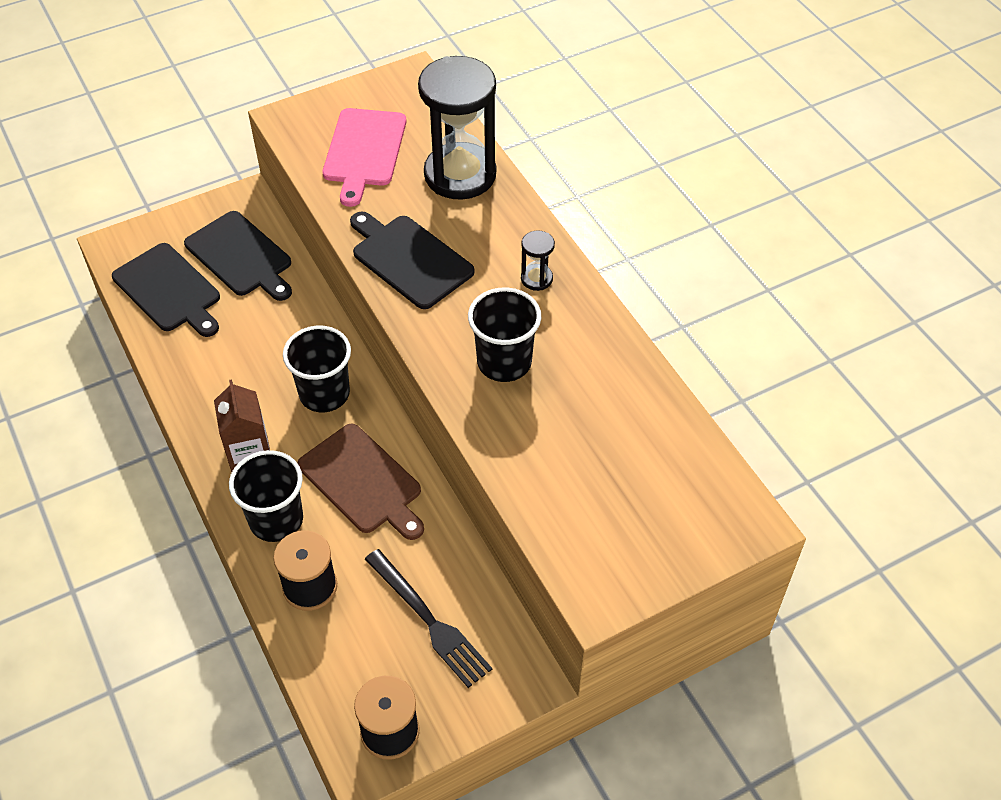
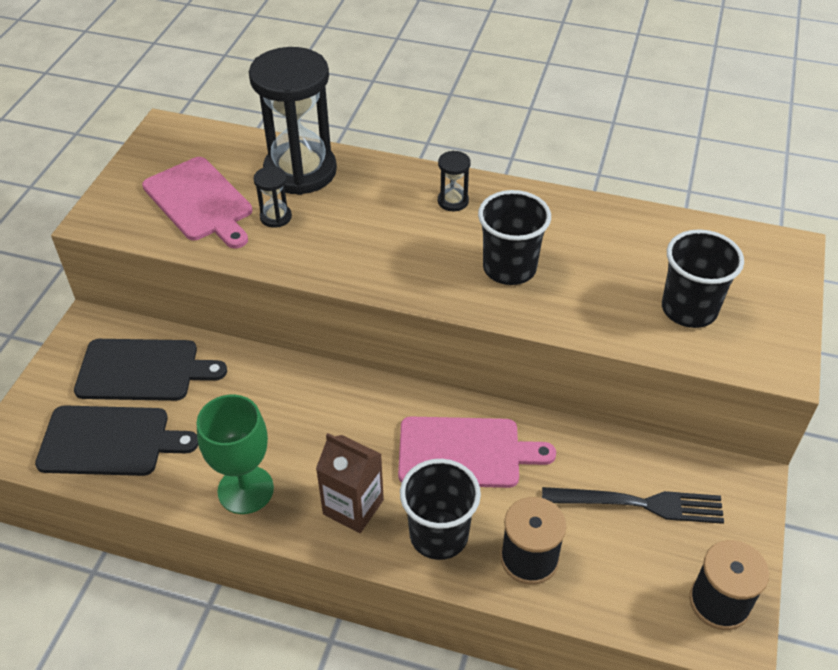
camera: 45 degrees left, 5 degrees down
(204, 388) = (245, 490): none -> green goblet
(324, 394) = (351, 416): black cup -> black cup (689, 309)
(362, 482) = (465, 453): brown cutting board -> pink cutting board
(397, 199) = (276, 217): none -> black hourglass
(409, 259) = (344, 250): black cutting board -> none

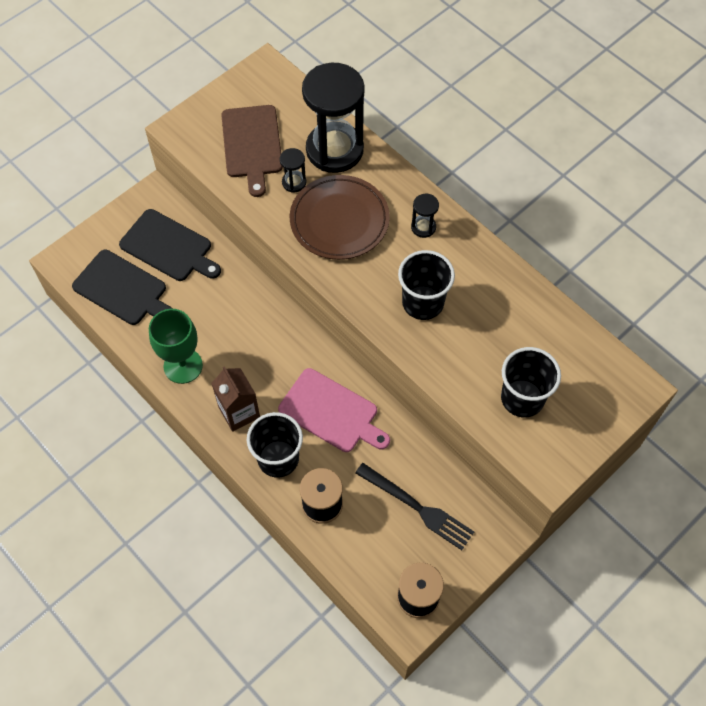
camera: 30 degrees right, 15 degrees up
(199, 202) = (252, 145): pink cutting board -> brown cutting board
(355, 231) = (339, 221): none -> brown plate

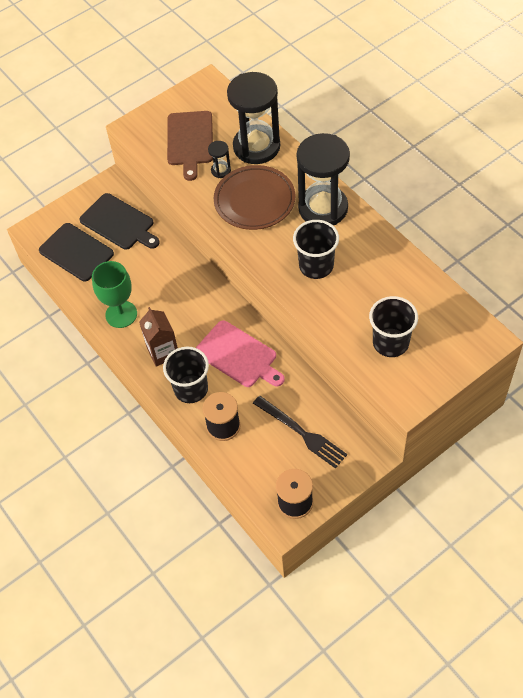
camera: 10 degrees right, 5 degrees down
(423, 227) = (323, 208): black hourglass -> black hourglass, size x2.40

